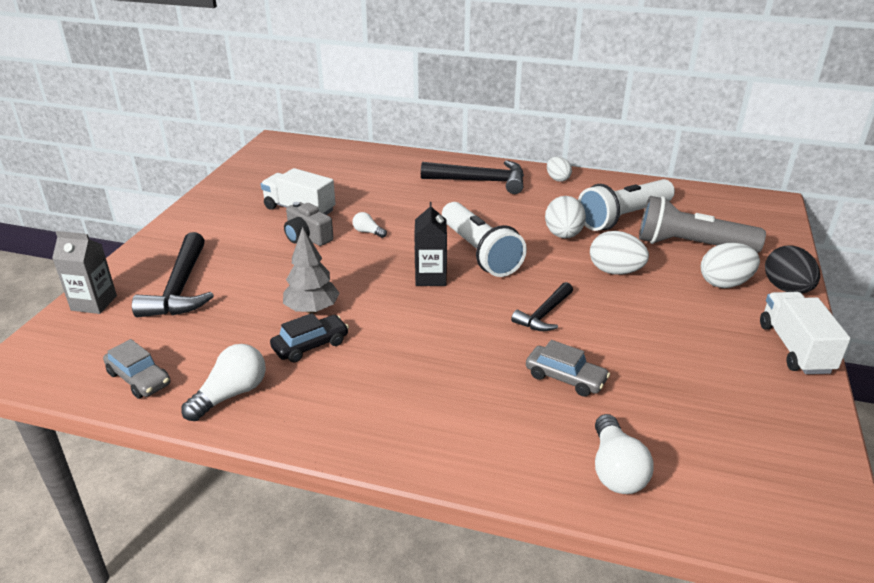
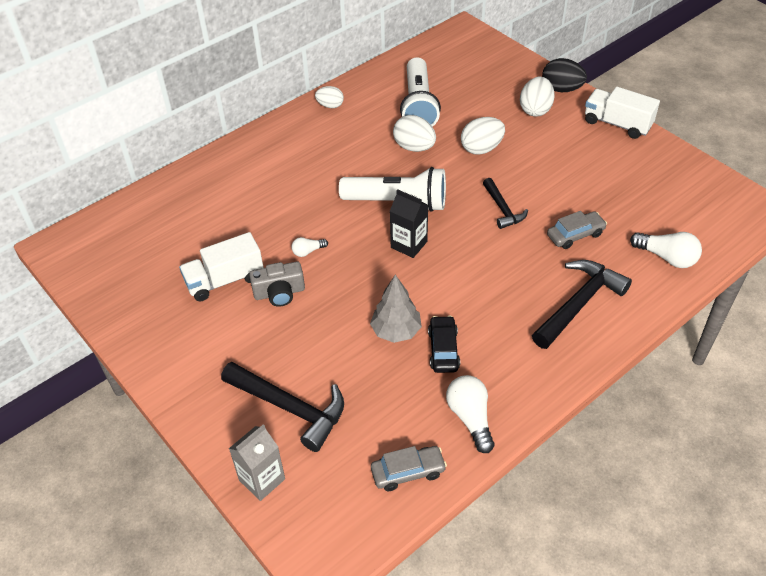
camera: 55 degrees left, 15 degrees up
(480, 181) = (289, 148): black hammer -> black hammer (579, 304)
(691, 245) = (481, 96): grey flashlight -> none

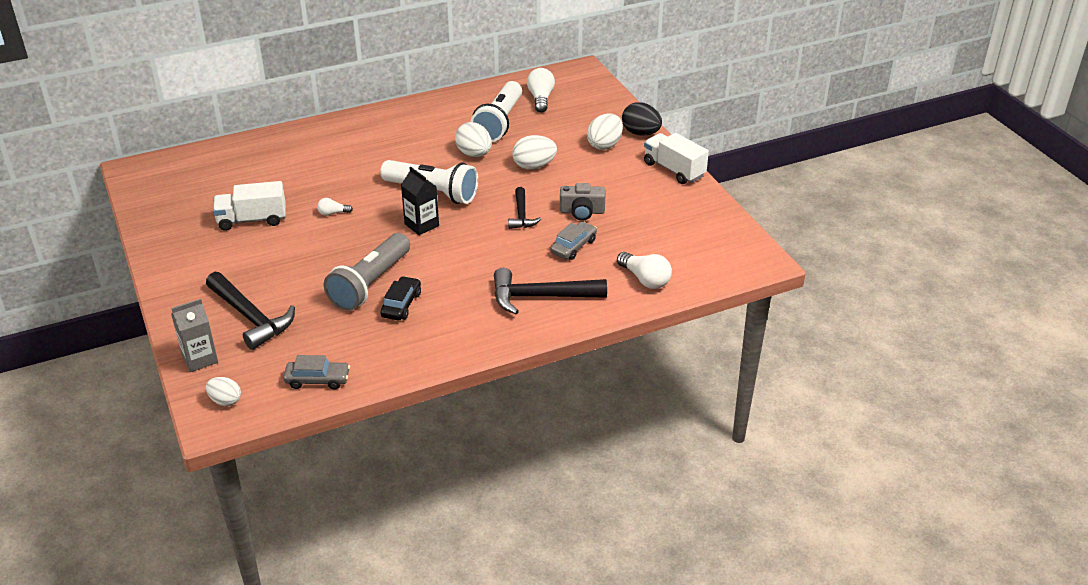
camera: 15 degrees right, 10 degrees down
(279, 293) = (291, 237): grey camera -> grey camera (582, 211)
(330, 105) = (420, 109): white egg -> white egg (225, 401)
(396, 331) = (370, 284): grey tree -> grey flashlight
(470, 418) = (392, 356): white light bulb -> white light bulb (540, 98)
(575, 235) = (573, 246): grey car -> grey car turned 45 degrees counterclockwise
(579, 304) = (541, 297): black hammer -> black hammer turned 150 degrees counterclockwise

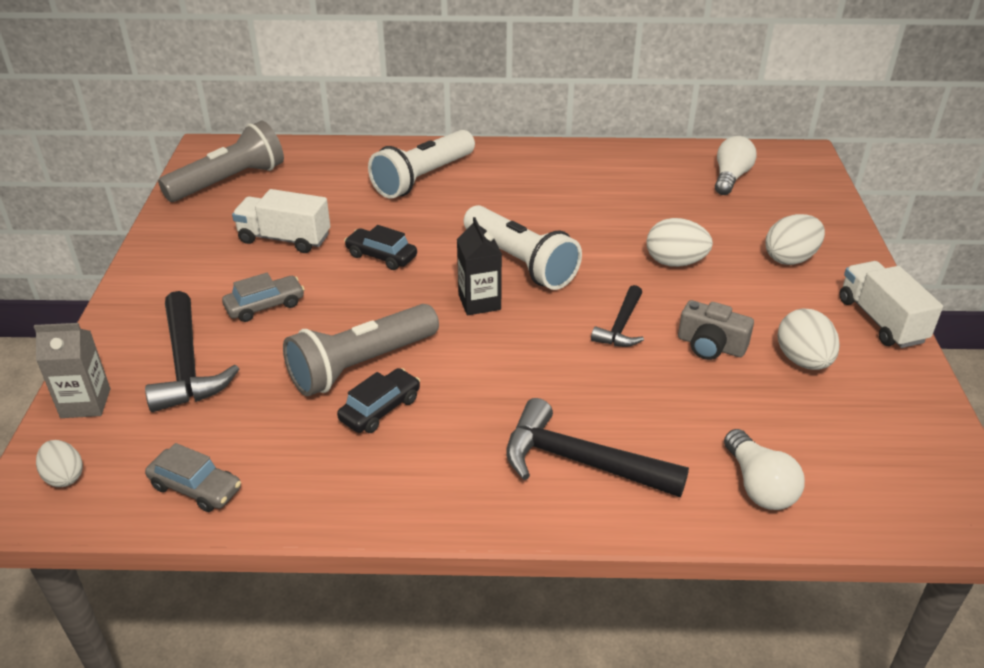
camera: 25 degrees right, 0 degrees up
(173, 190) = (229, 181): none -> grey flashlight
(333, 213) = (381, 256): white light bulb -> black car
(474, 154) = (603, 227): white egg -> white egg (803, 361)
(499, 122) = (659, 195): white flashlight -> white flashlight (423, 178)
(573, 246) = (671, 396): grey car -> grey car (265, 306)
(641, 133) = (851, 255): black egg -> none

